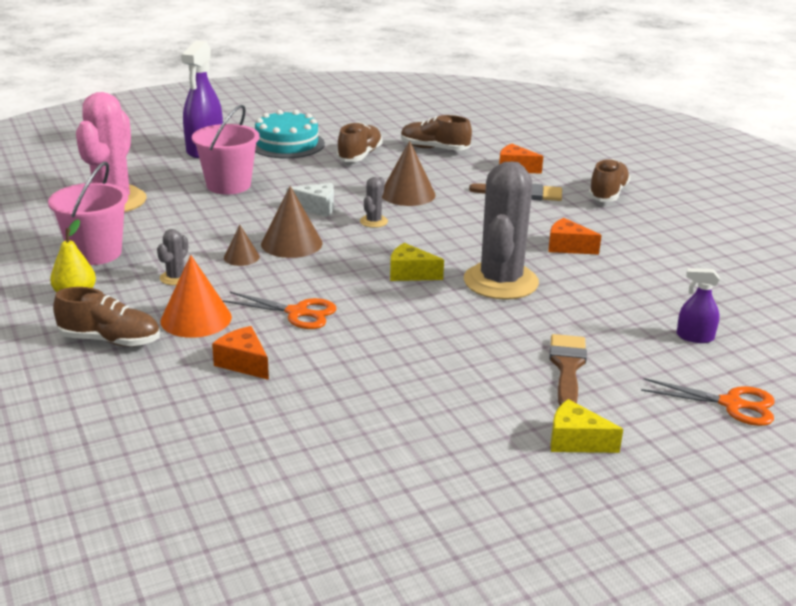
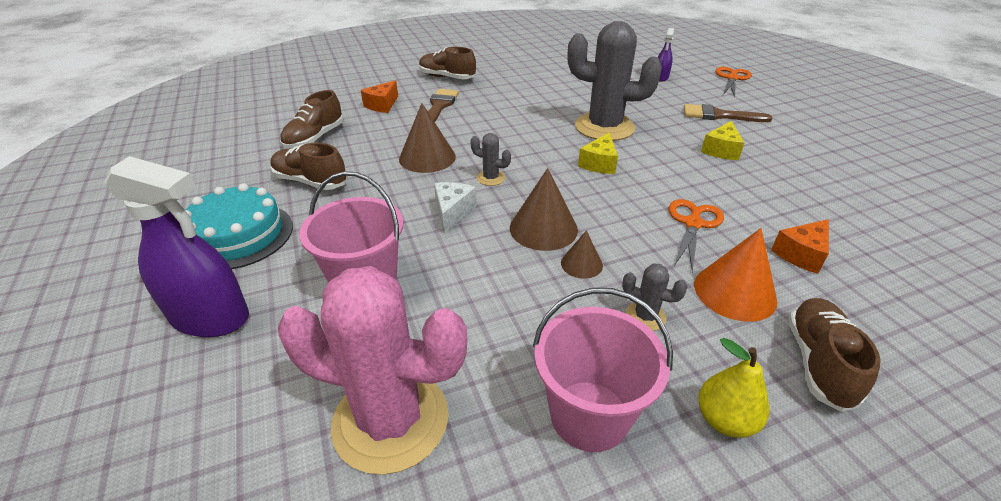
camera: 85 degrees left, 10 degrees up
(567, 247) = (541, 99): orange cheese -> none
(576, 441) = (803, 121): yellow cheese -> yellow cheese (721, 150)

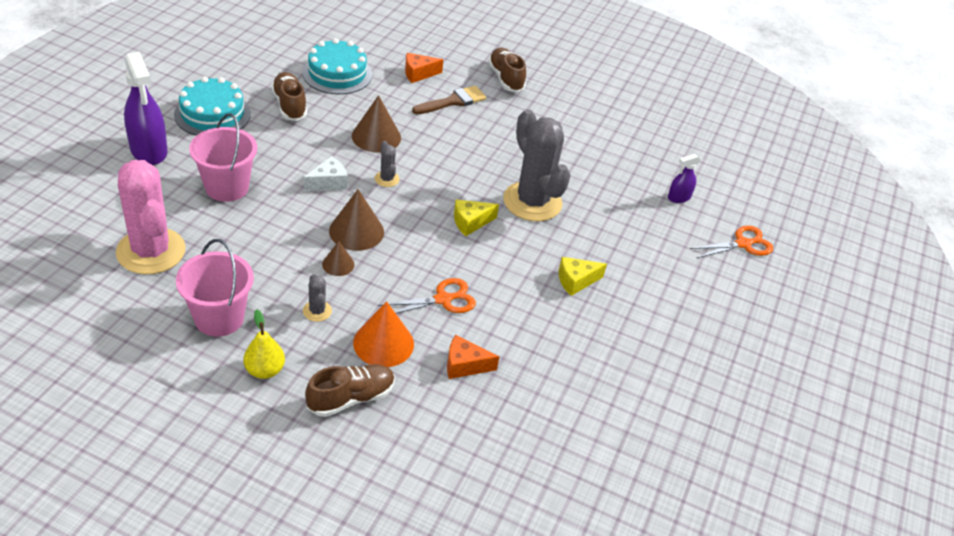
camera: 40 degrees right, 5 degrees up
(315, 138) = (337, 73): brown shoe -> turquoise cake
(719, 115) = (643, 260): brown brush -> none

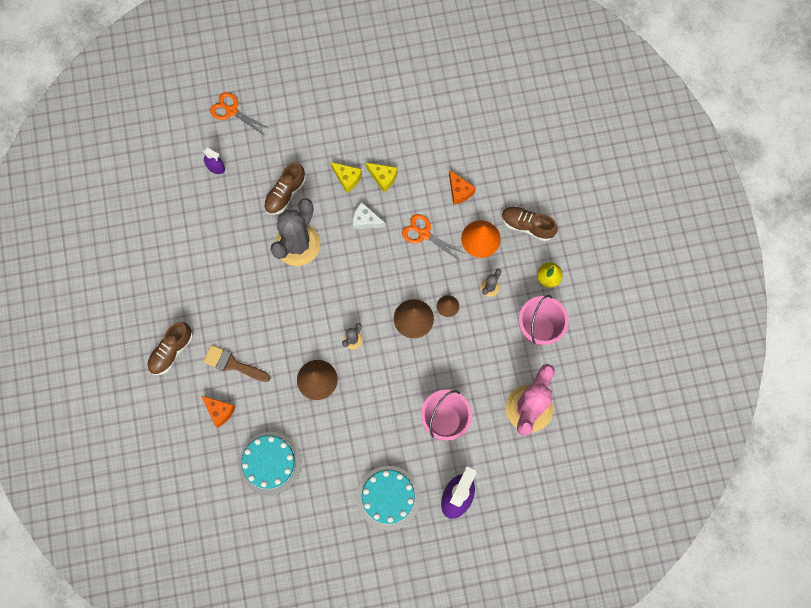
camera: 120 degrees left, 30 degrees up
(289, 105) = (334, 460): brown shoe -> brown shoe (285, 194)
(328, 183) = (387, 369): white cheese -> white cheese (366, 220)
(470, 222) = (348, 264): yellow cheese -> yellow cheese (383, 178)

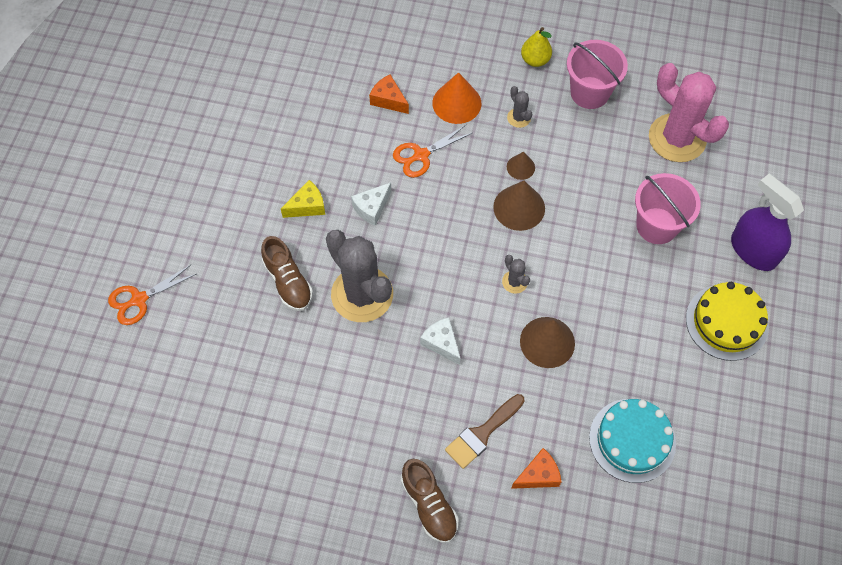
camera: 65 degrees left, 10 degrees down
(216, 167) = (205, 349): purple spray bottle -> none
(285, 311) = (441, 343): none -> white cheese
(383, 178) = (328, 169): yellow cheese -> none
(388, 497) = (726, 322): turquoise cake -> yellow cake
(459, 191) = (388, 100): orange cheese -> orange cheese turned 135 degrees counterclockwise
(527, 226) = (465, 54): brown shoe -> none

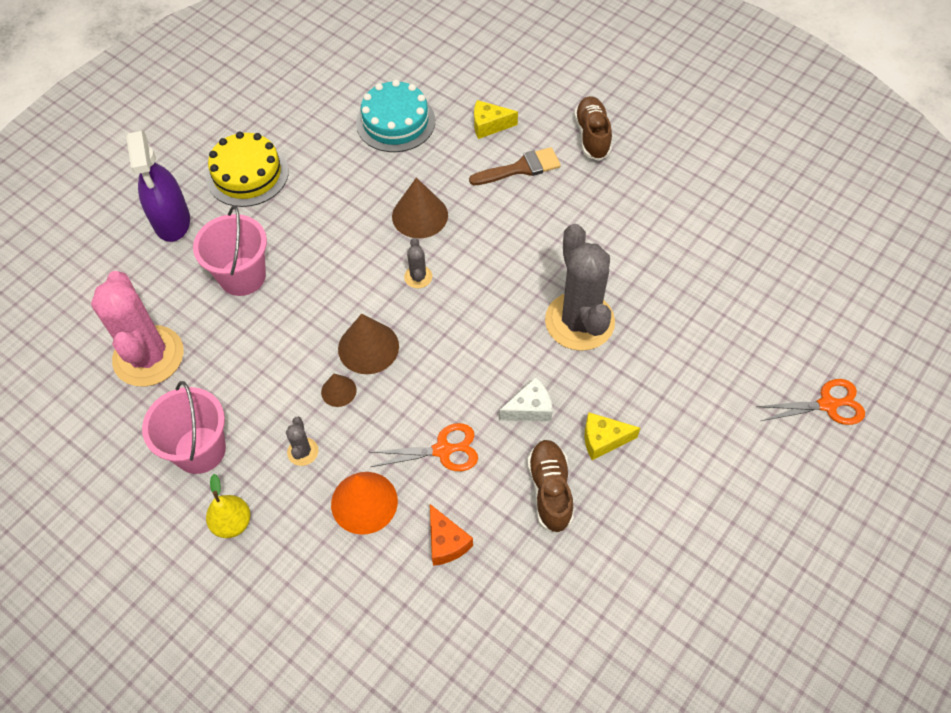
camera: 155 degrees left, 5 degrees down
(288, 282) = (654, 363): brown shoe -> brown shoe (550, 490)
(441, 343) = (520, 249): white cheese -> none
(538, 475) = (489, 125): orange cheese -> yellow cheese

